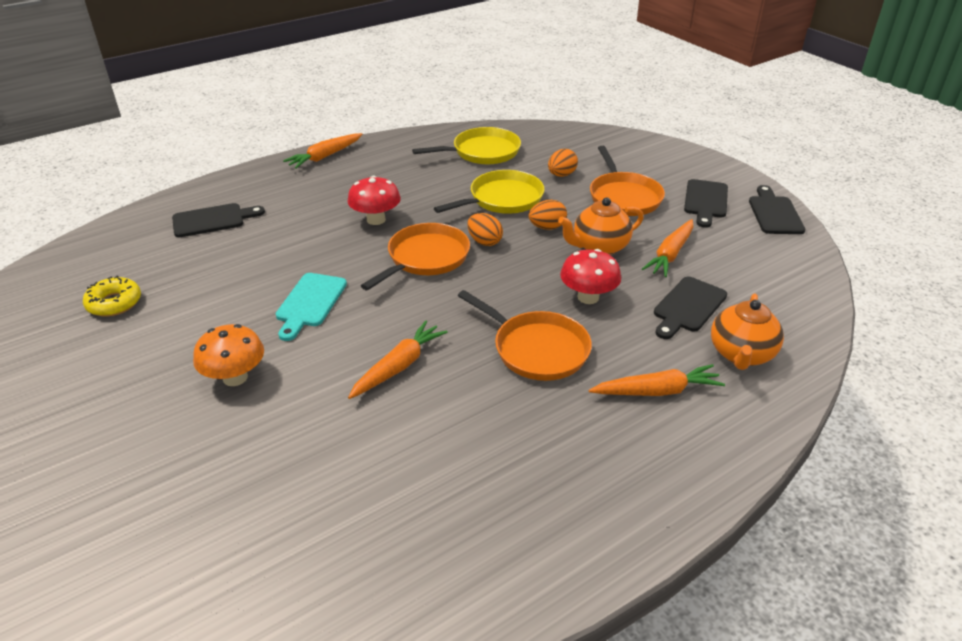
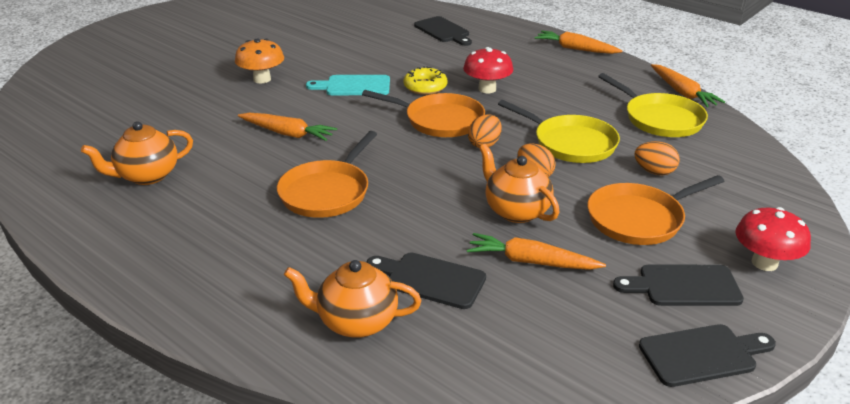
camera: 75 degrees right, 5 degrees down
(114, 303) = (328, 27): yellow donut -> yellow donut (425, 87)
(448, 499) = (147, 176): none -> orange teapot
(588, 297) = (419, 212): red mushroom -> red mushroom (764, 263)
(657, 391) = (282, 265): orange carrot -> orange carrot (682, 93)

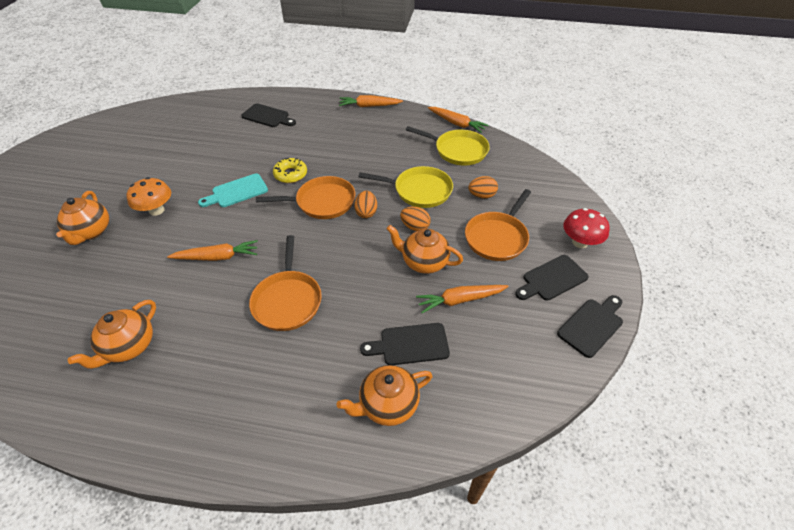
camera: 30 degrees left, 15 degrees up
(189, 79) = (91, 232): none -> orange teapot
(487, 89) = (335, 162): red mushroom -> none

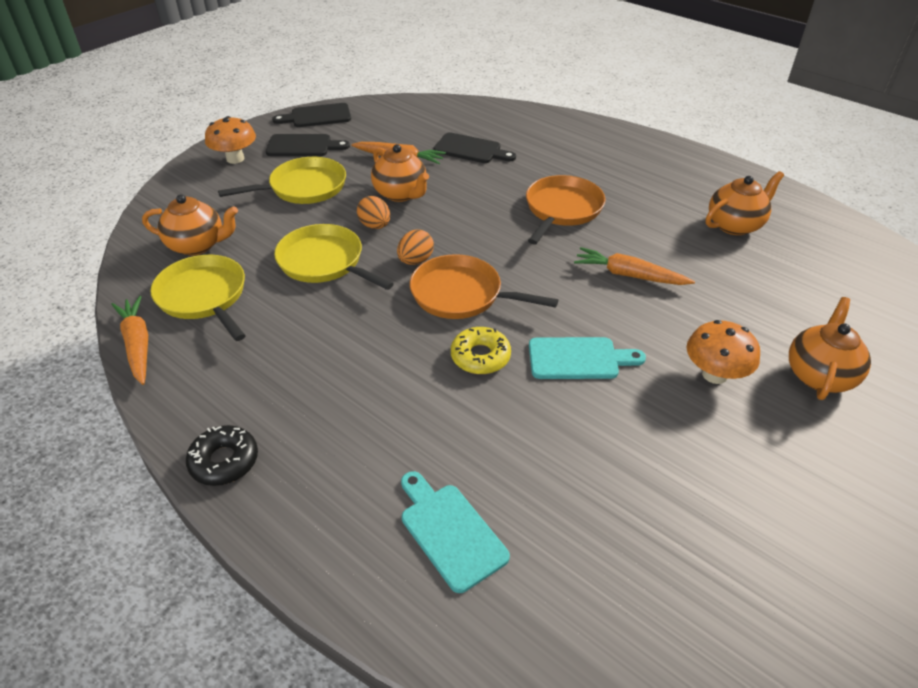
camera: 150 degrees left, 5 degrees down
(267, 116) = (450, 531): black cutting board -> turquoise cutting board
(369, 106) = (224, 461): orange carrot -> black donut
(387, 404) = (515, 129): orange teapot -> orange teapot (197, 245)
(482, 195) = (260, 229): orange egg -> none
(497, 237) = (303, 188): orange pan -> yellow pan
(580, 242) = (235, 159): red mushroom -> orange mushroom

